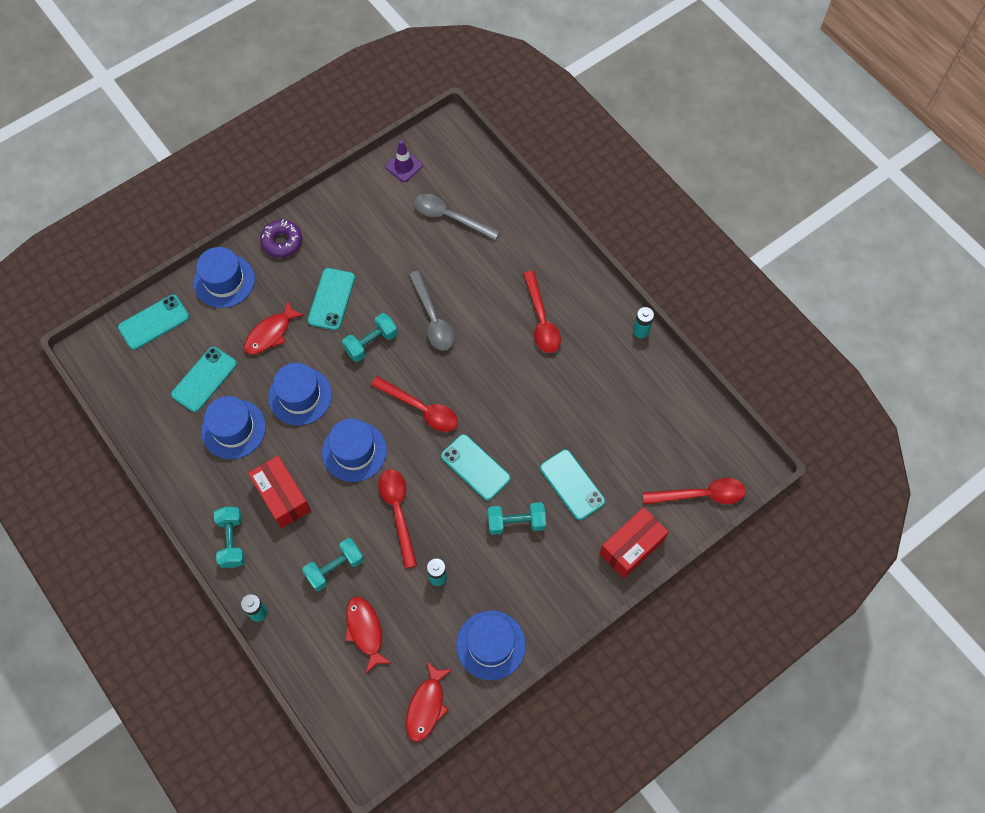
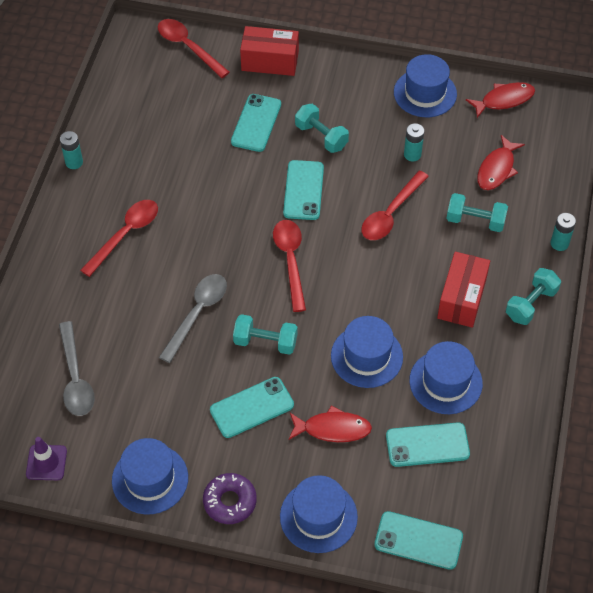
camera: 130 degrees left, 10 degrees down
(354, 451) = (373, 279): blue hat -> blue hat (150, 479)

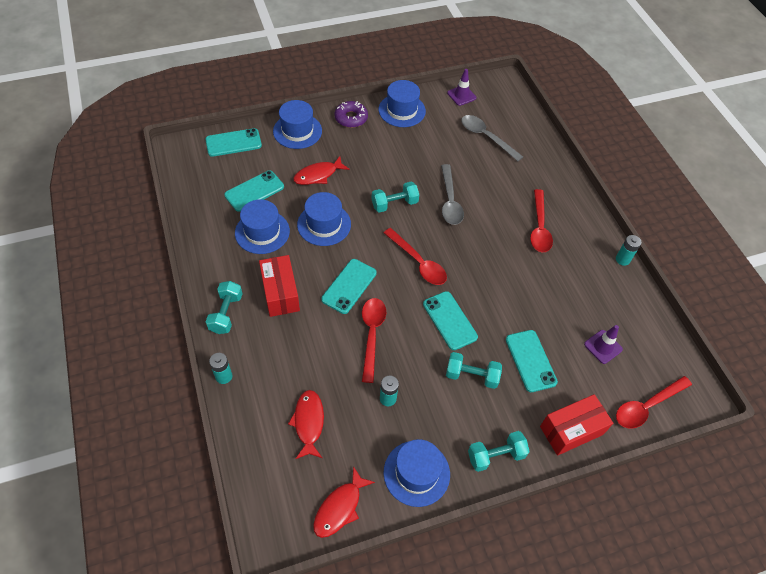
camera: 145 degrees right, 0 degrees up
(178, 103) = (603, 347): none -> purple traffic cone
(188, 47) = (647, 406): red spoon -> red spoon turned 135 degrees clockwise
(252, 407) = (374, 165): turquoise phone -> turquoise phone (349, 286)
(475, 221) = (302, 362): turquoise dumbbell -> turquoise dumbbell (495, 455)

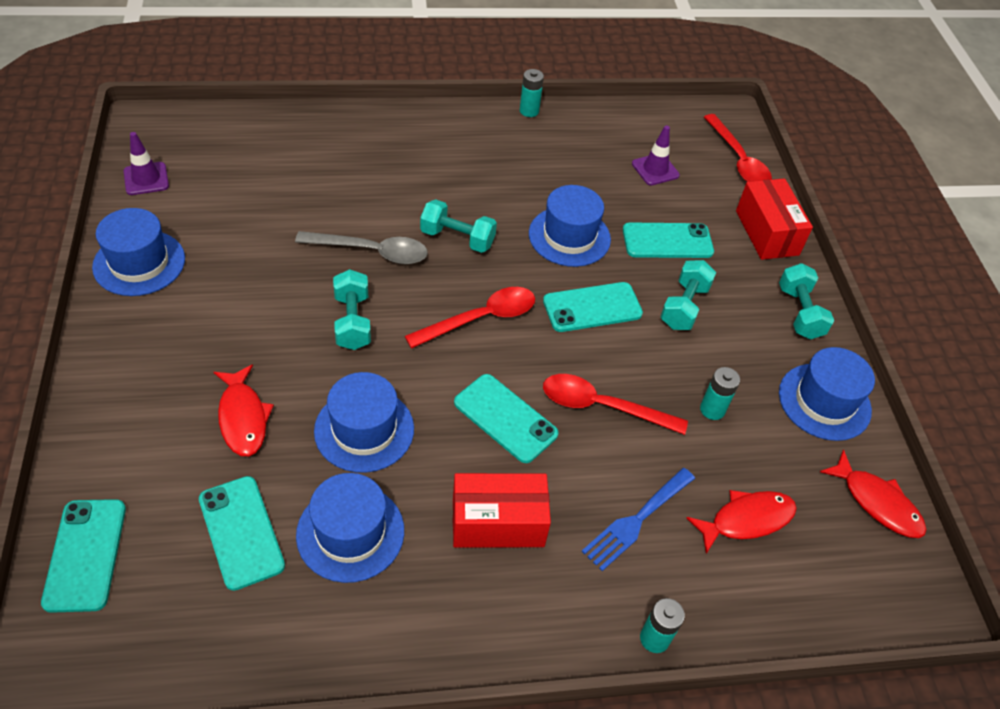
camera: 80 degrees left, 5 degrees down
(226, 313) = (524, 619): turquoise dumbbell -> turquoise dumbbell (457, 238)
(295, 360) = (636, 521): none -> blue fork
(297, 131) = (109, 431): blue hat -> blue hat (569, 236)
(308, 422) = (746, 520): red fish -> red fish turned 150 degrees clockwise
(351, 118) = (119, 339): purple donut -> none
(486, 137) = (256, 175): grey spoon -> none
(539, 227) = (454, 170): red spoon -> none

